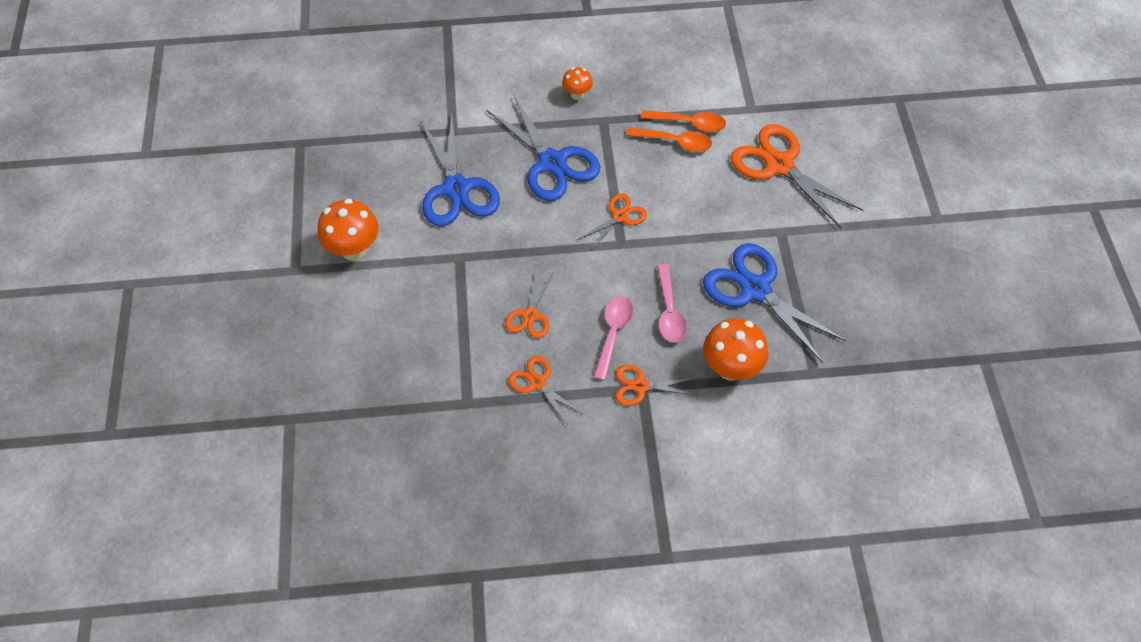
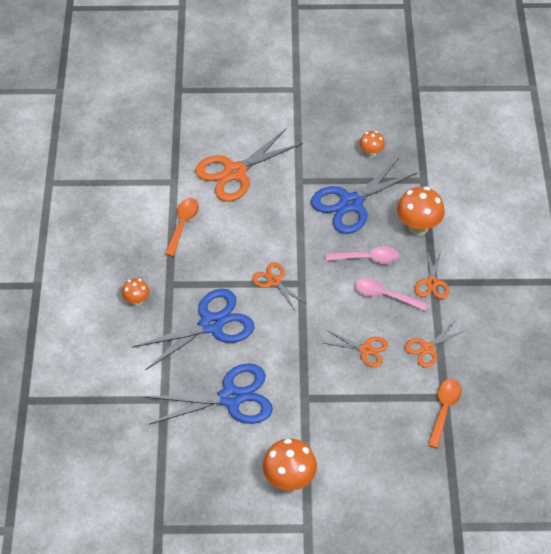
camera: 85 degrees left, 5 degrees down
(675, 142) = (201, 236): orange spoon -> orange spoon (444, 410)
(847, 308) = (371, 153): none -> orange mushroom

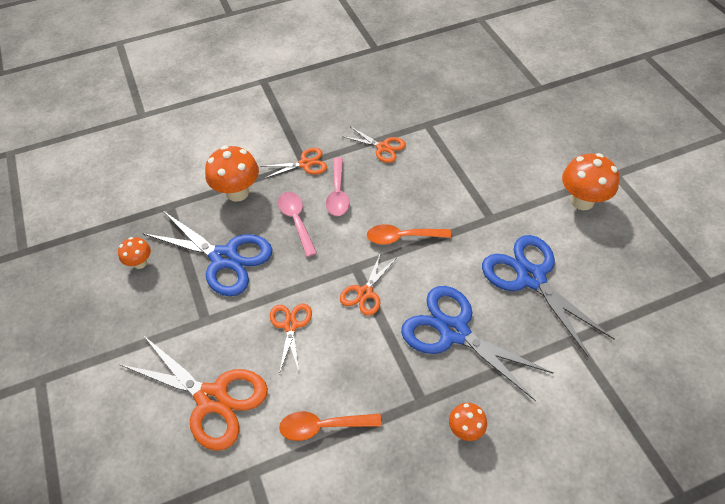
camera: 110 degrees left, 0 degrees up
(366, 349) = (409, 189): orange scissors -> orange scissors (290, 325)
(444, 410) = (440, 121): orange spoon -> orange spoon (402, 237)

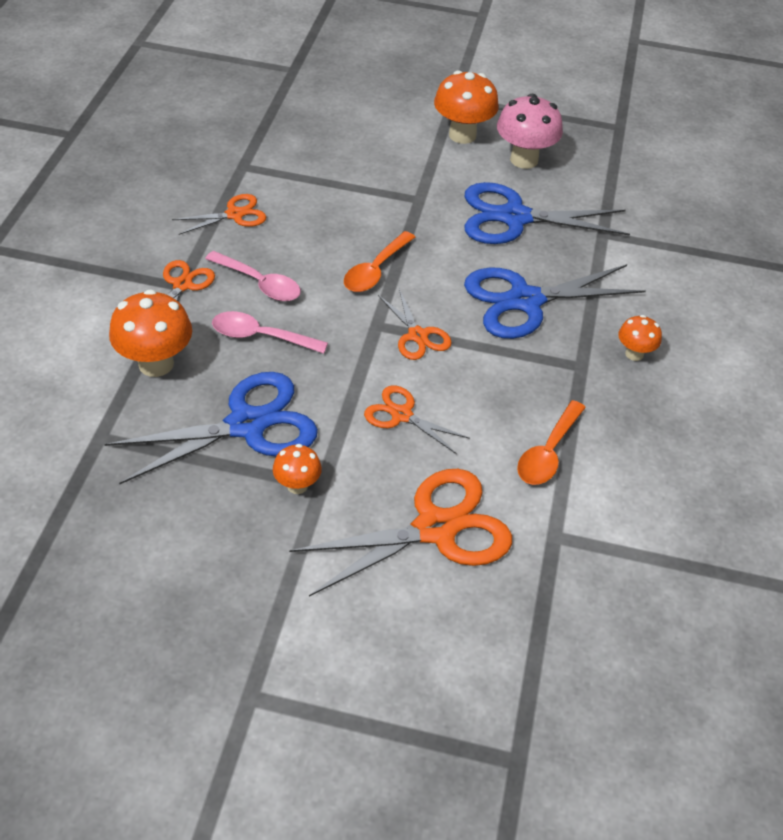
camera: 60 degrees left, 5 degrees down
(140, 263) = (165, 509): orange mushroom -> orange mushroom (297, 485)
(598, 248) = (524, 160): none -> pink mushroom

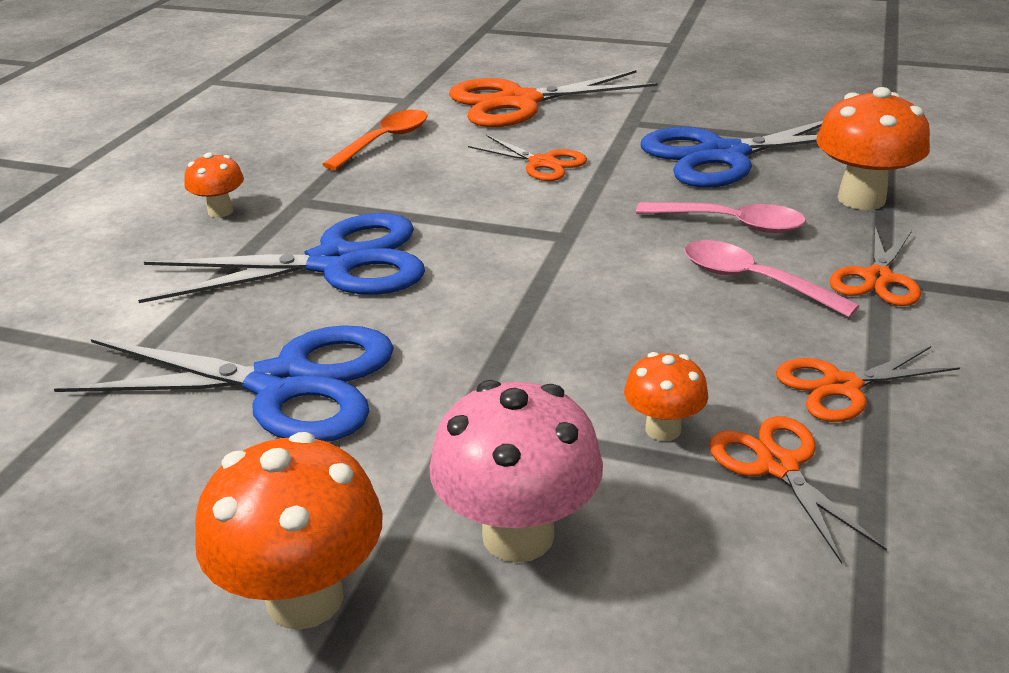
camera: 170 degrees left, 15 degrees down
(297, 485) = (656, 121): orange mushroom -> orange mushroom (663, 429)
(375, 270) = (564, 299): orange spoon -> none
(417, 336) = (509, 226): orange scissors -> orange scissors (778, 466)
(524, 160) = (183, 519): pink mushroom -> pink mushroom (518, 535)

